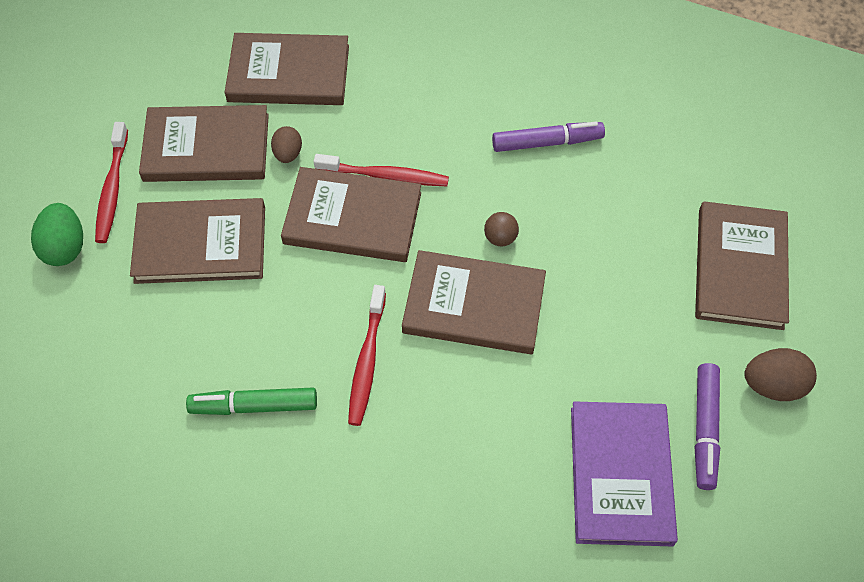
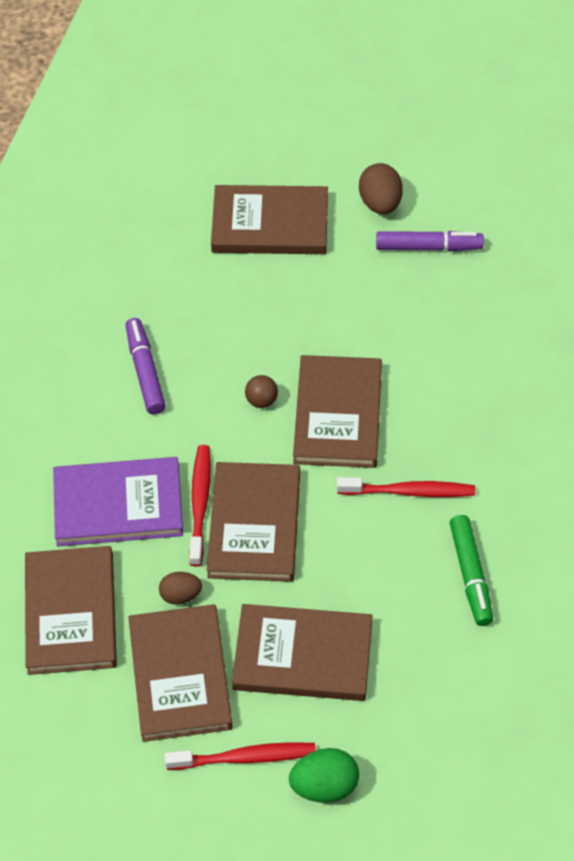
camera: 95 degrees left, 5 degrees down
(200, 244) = (303, 656): brown book -> brown book turned 75 degrees counterclockwise
(621, 475) = (480, 301): purple book -> purple book (118, 505)

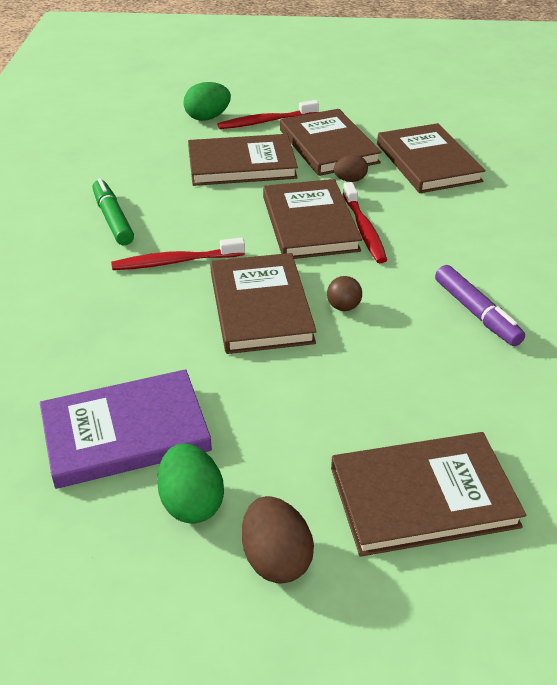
camera: 165 degrees right, 15 degrees down
(118, 505) = (434, 220): purple book -> purple book (125, 432)
(429, 247) = (191, 503): purple marker -> green egg

